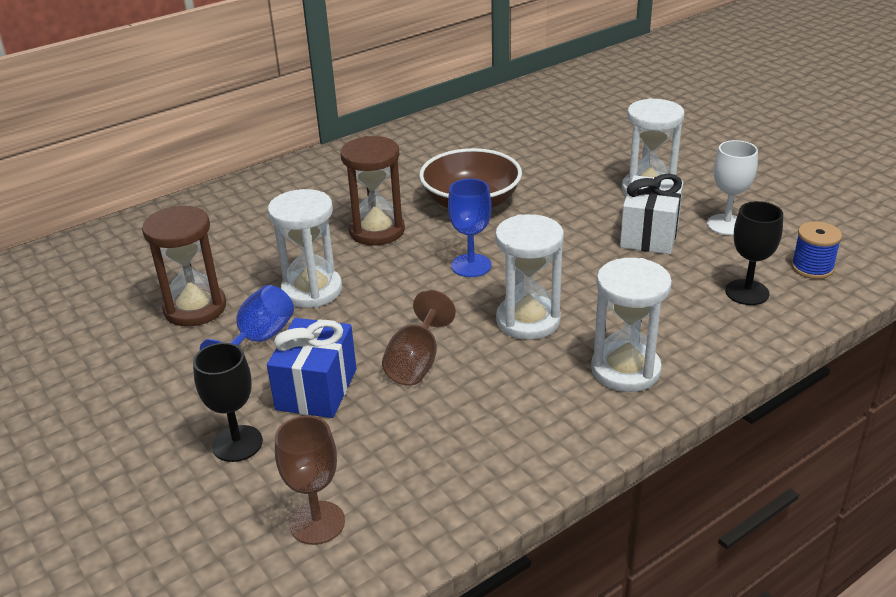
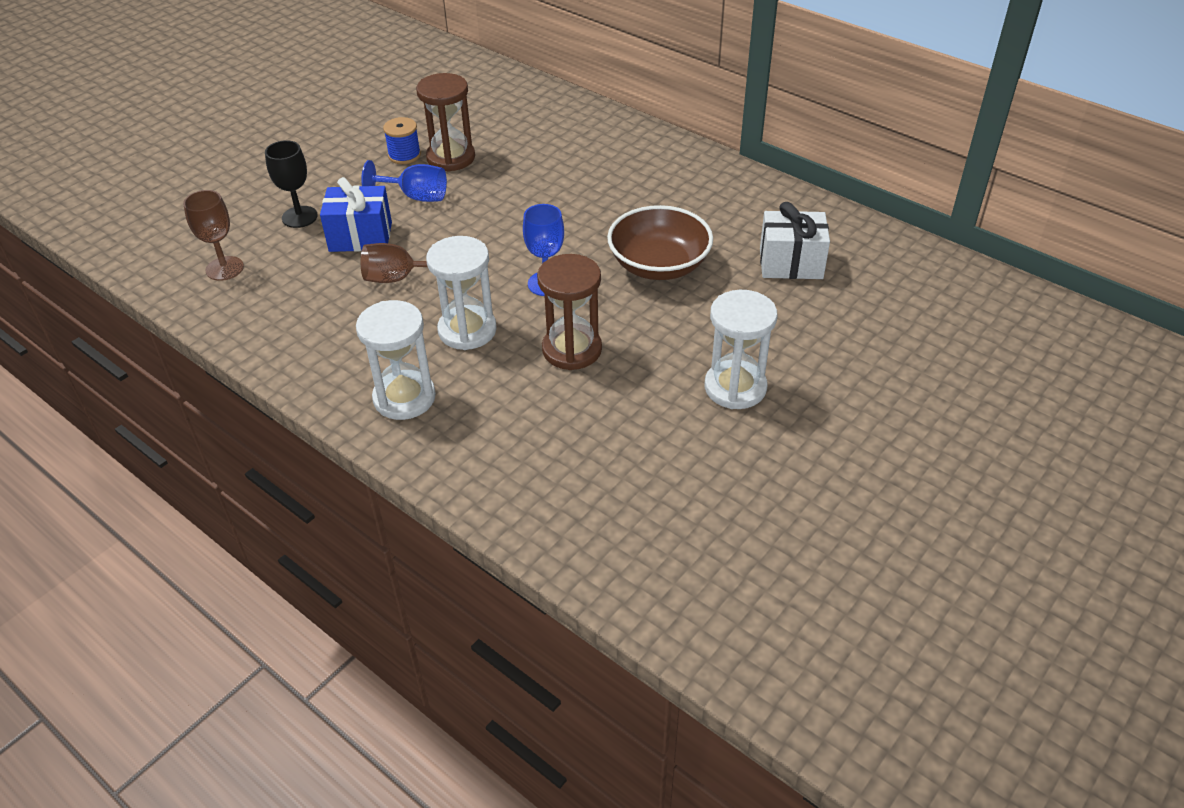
camera: 75 degrees right, 10 degrees up
(312, 290) = (487, 205): white hourglass -> none
(377, 231) = (588, 219): brown hourglass -> brown hourglass (572, 349)
(649, 235) = (638, 396): white gift -> white gift (791, 263)
(726, 225) = (680, 456): white goblet -> none
(747, 292) = (546, 476): black goblet -> none
(812, 268) = (608, 530): blue spool -> blue spool (404, 155)

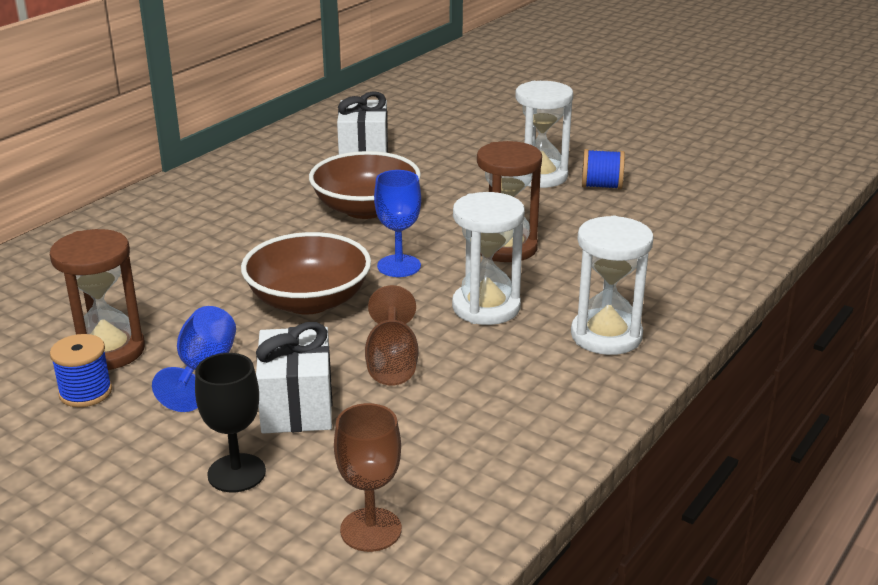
camera: 95 degrees left, 15 degrees down
(360, 237) = (297, 406): blue gift -> white gift
(498, 237) = (308, 301): none -> brown bowl
(709, 435) = (601, 186): none -> blue spool

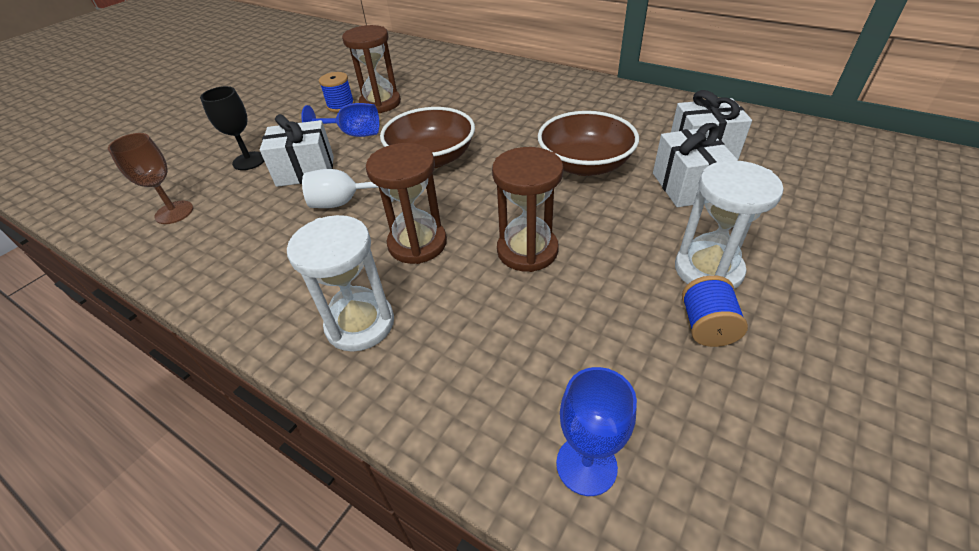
camera: 90 degrees right, 15 degrees up
(392, 363) = (344, 202): brown goblet -> white goblet
(399, 266) = (485, 192): blue goblet -> blue goblet (586, 465)
(423, 167) = (686, 186): none -> white gift
(486, 307) = (417, 243): white hourglass -> brown hourglass

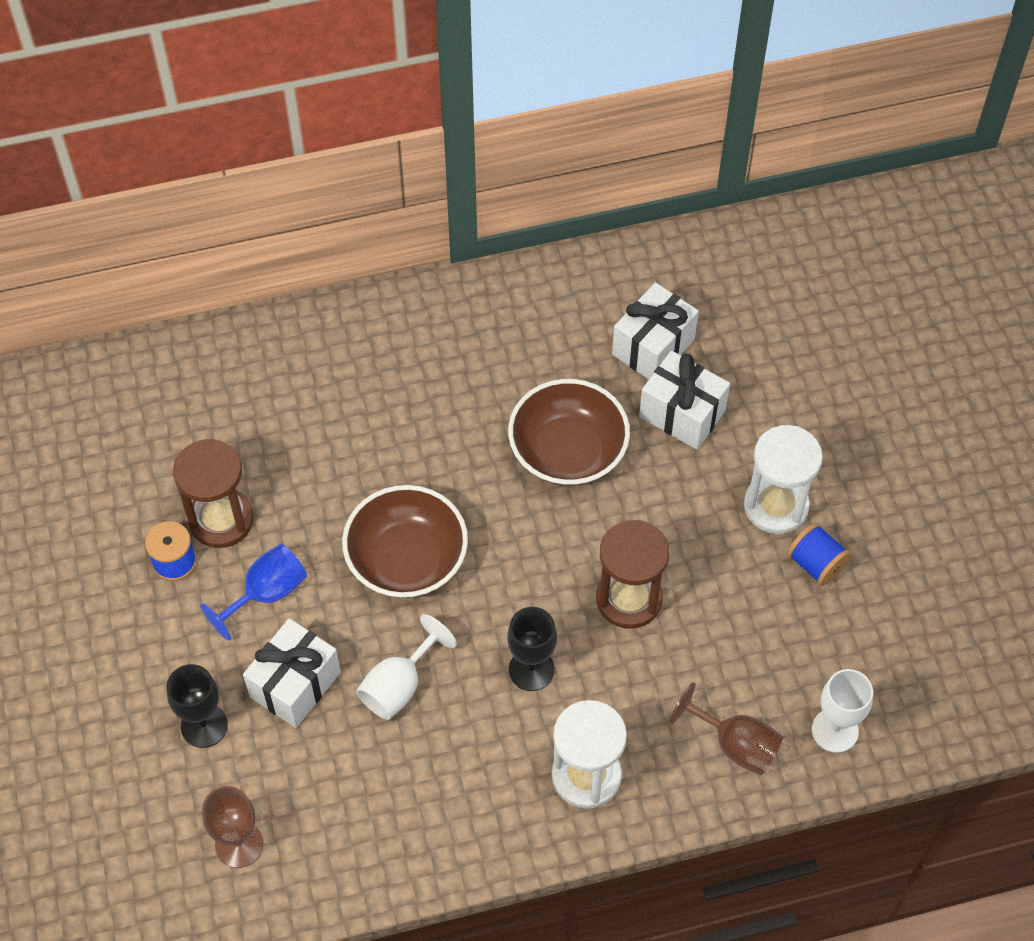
camera: 50 degrees left, 15 degrees up
(417, 243) = (531, 669): brown hourglass -> black goblet
(484, 396) = (735, 744): none -> brown goblet
(586, 465) = (835, 730): blue goblet -> white goblet

